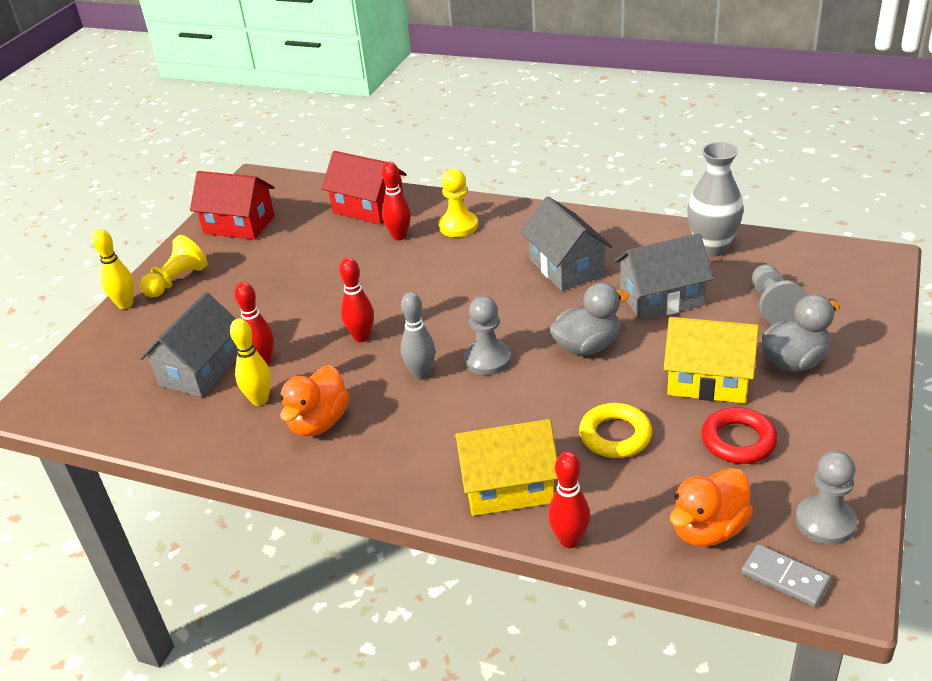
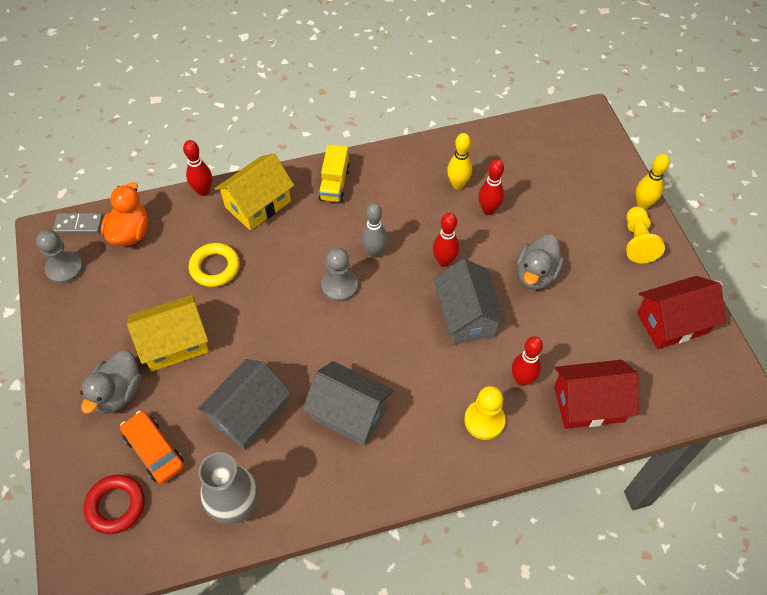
camera: 140 degrees right, 20 degrees up
(200, 369) = (521, 185): grey house -> grey house (466, 316)
(318, 422) = (405, 188): orange duck -> none
(392, 466) = (334, 184): none -> yellow truck
(587, 346) = (277, 333): grey duck -> grey duck (536, 274)
(738, 441) = (134, 301): red ring -> red ring (116, 506)
(772, 306) = (154, 451): grey pawn -> orange car

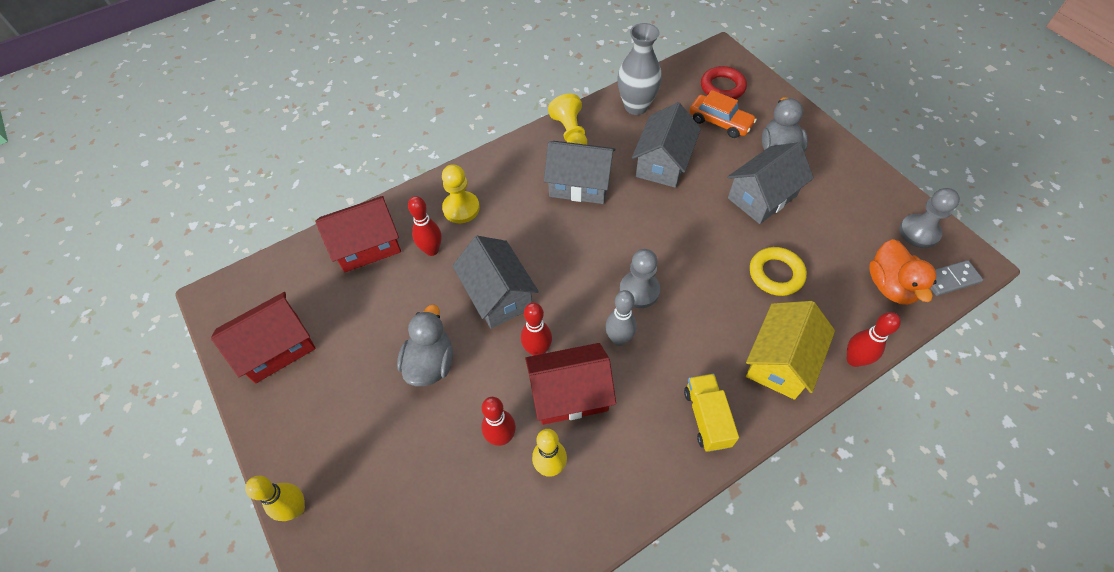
camera: 165 degrees right, 0 degrees up
(174, 343) = (762, 197): yellow house -> grey house
(428, 224) = (569, 394): none -> red house
(637, 242) = (308, 444): yellow pawn -> yellow pawn (570, 133)

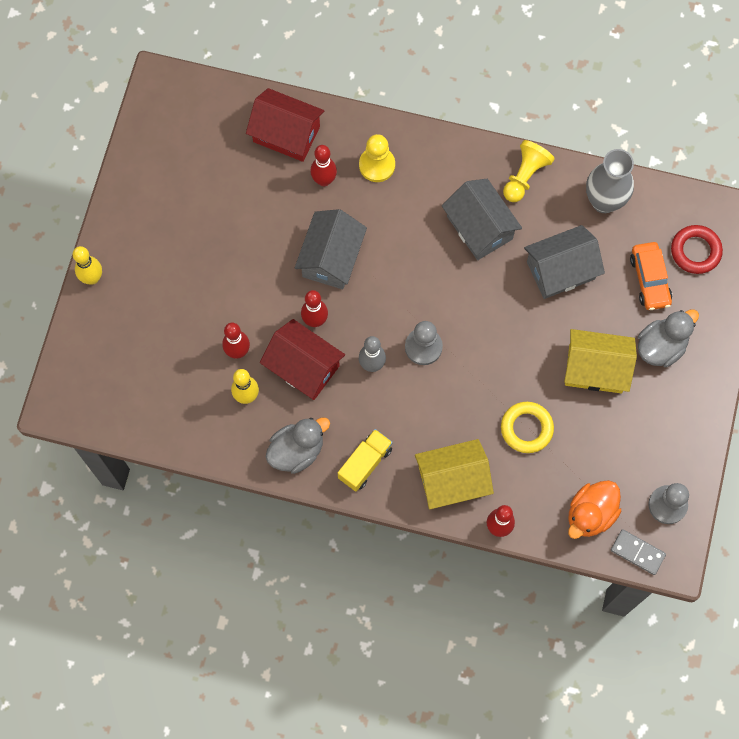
camera: 45 degrees right, 15 degrees up
(276, 348) = (165, 159): red house -> none
(430, 363) = (244, 263): grey duck -> grey duck (297, 451)
(762, 197) = (595, 369): grey house -> yellow house

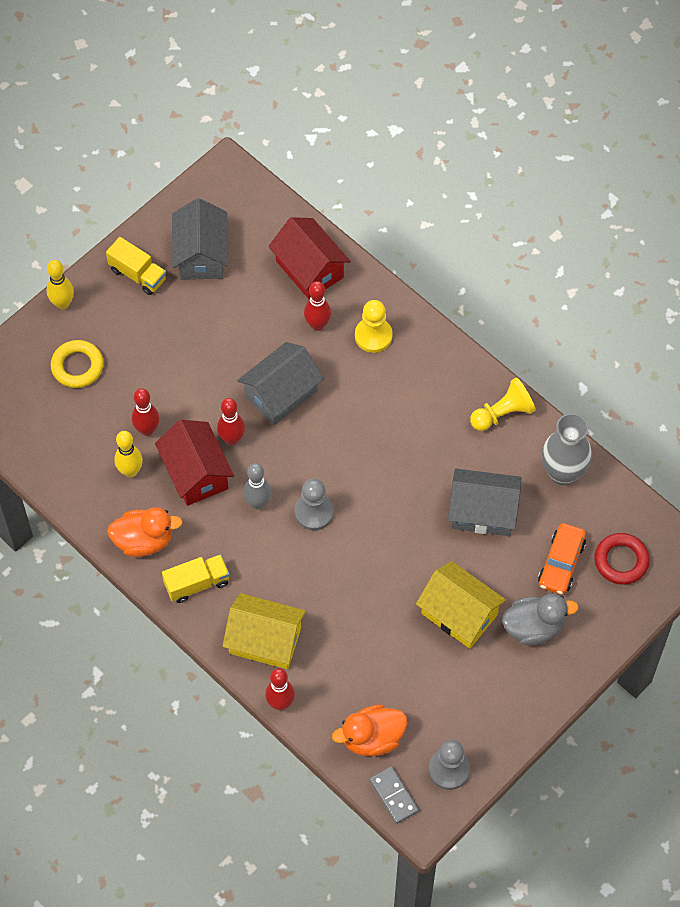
camera: 30 degrees right, 10 degrees down
(141, 217) = (138, 274): none -> yellow truck
(297, 451) = (144, 540): grey duck -> orange duck
(479, 227) = (431, 436): grey house -> grey house (201, 255)
(526, 428) = (361, 632): yellow ring -> yellow ring (77, 366)

